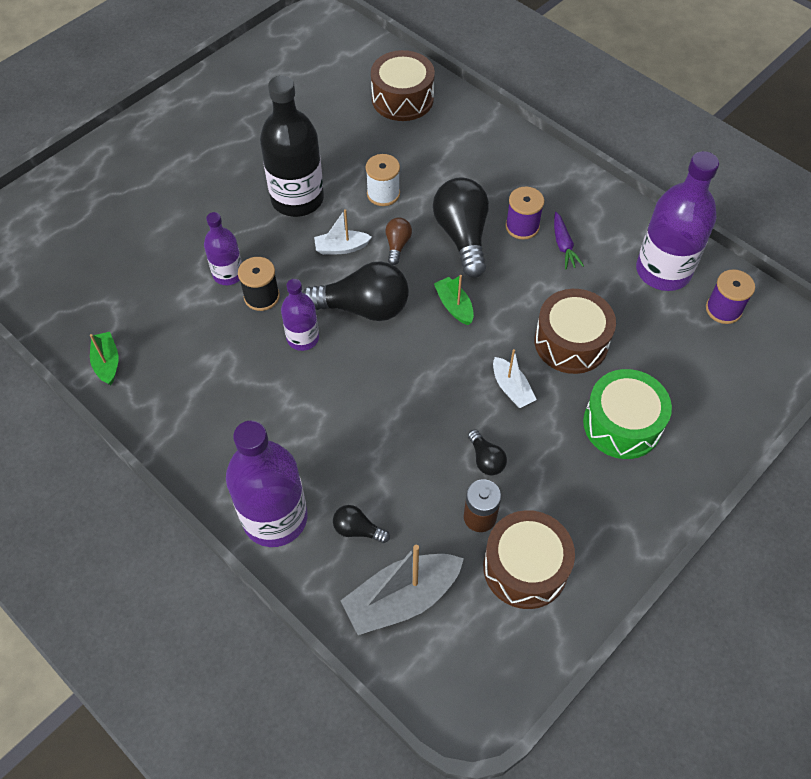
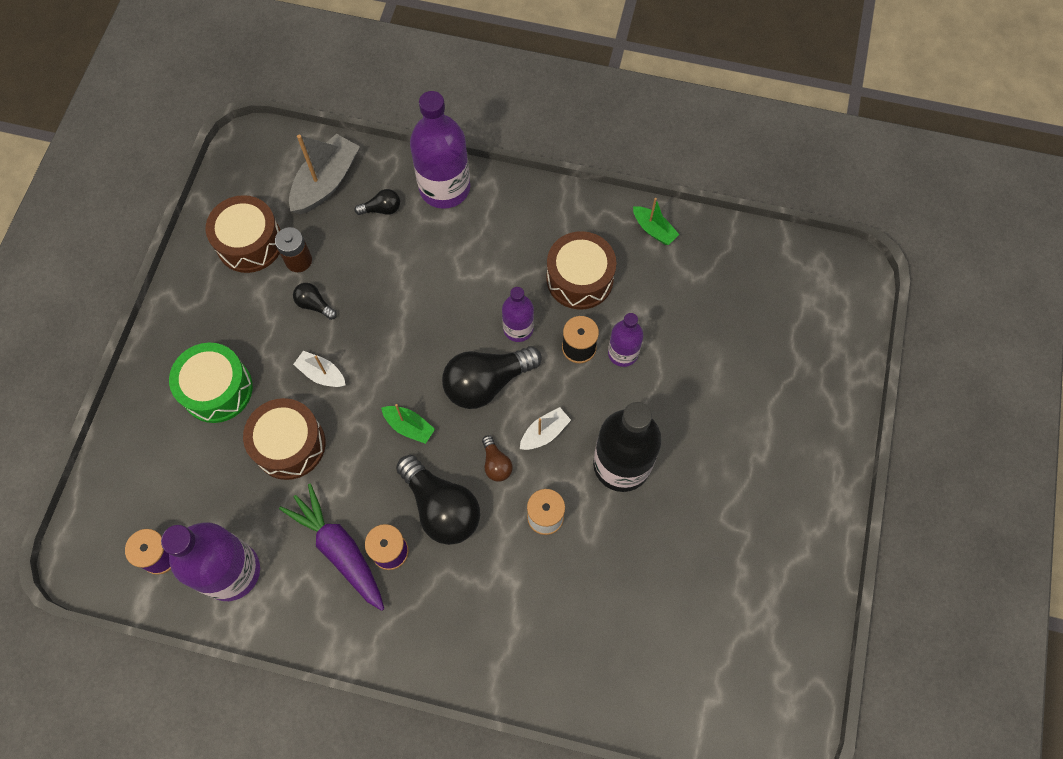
camera: 150 degrees right, 10 degrees up
(402, 99) = (605, 662): brown drum -> brown drum (579, 279)
(563, 245) = (339, 549): purple carrot -> purple carrot, size x1.90

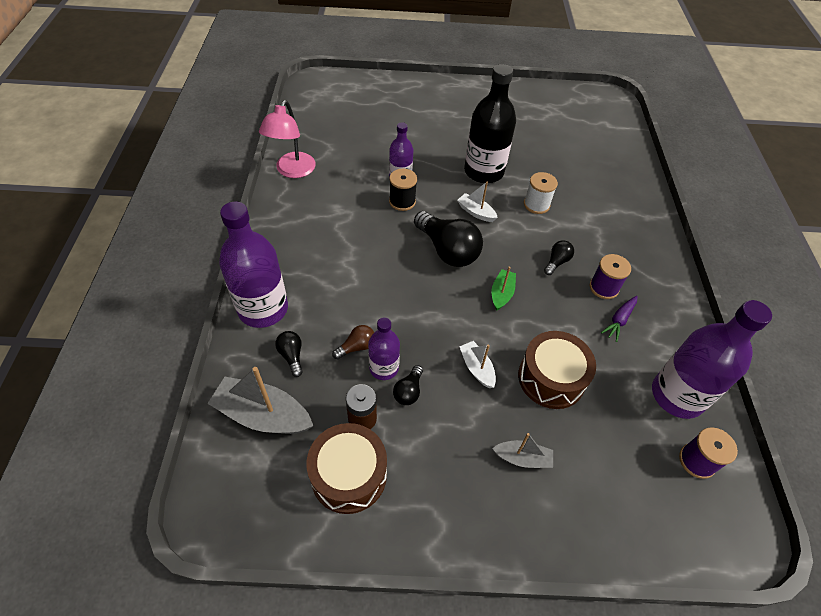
camera: 105 degrees left, 15 degrees down
(217, 389) = (522, 458): green drum -> grey boat
(321, 374) = (477, 368): white boat -> white boat turned 135 degrees clockwise
(339, 549) = (619, 320): purple carrot -> purple carrot, size x0.53
(441, 508) = (556, 262): black light bulb -> black light bulb, size x0.48
(496, 464) = (510, 236): brown light bulb -> brown light bulb (356, 347)
(518, 329) = (395, 238): purple bottle -> purple bottle (384, 368)
(579, 279) = (343, 207): brown drum -> none
(654, 230) = (292, 171): green boat -> pink lamp

